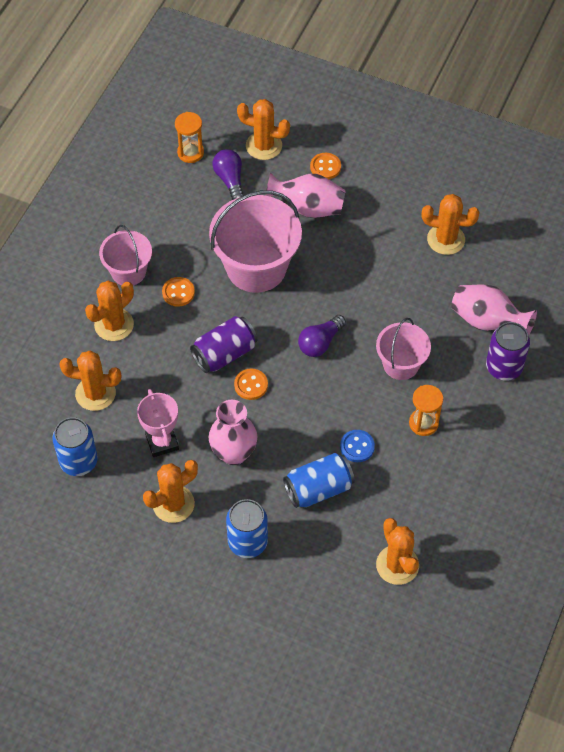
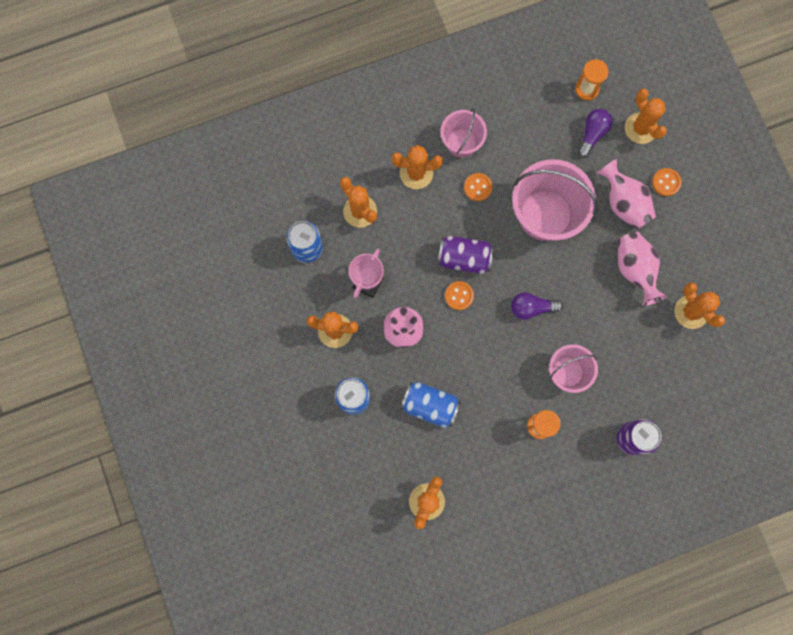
camera: 45 degrees right, 20 degrees up
(357, 447) = (482, 401): blue button -> none
(487, 321) = (655, 396): pink vase -> pink vase (634, 270)

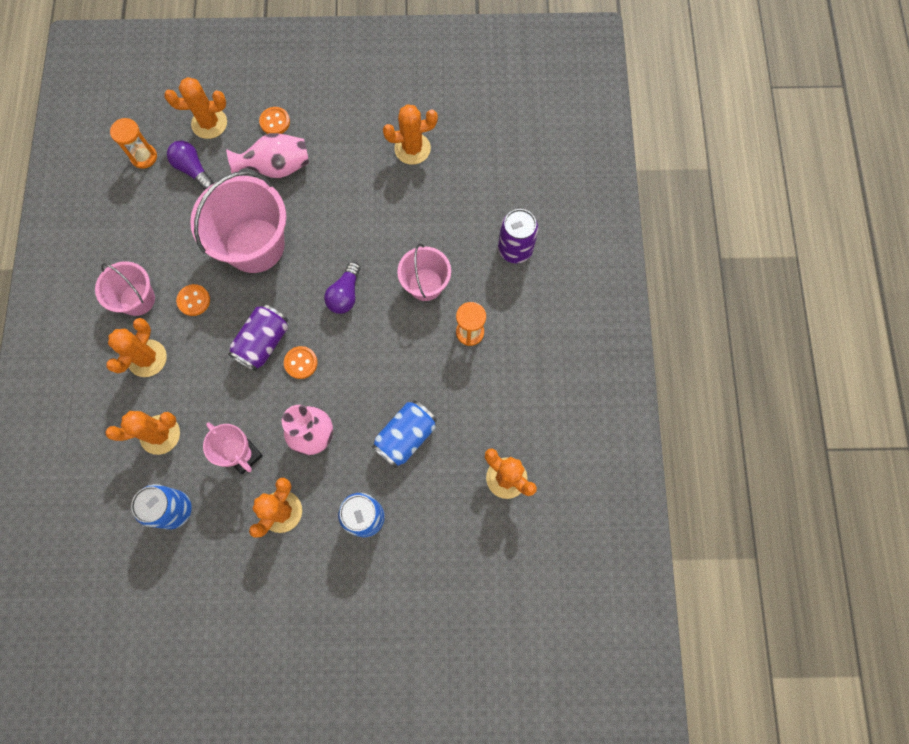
camera: 70 degrees left, 5 degrees down
(634, 270) = (349, 183): pink vase -> none

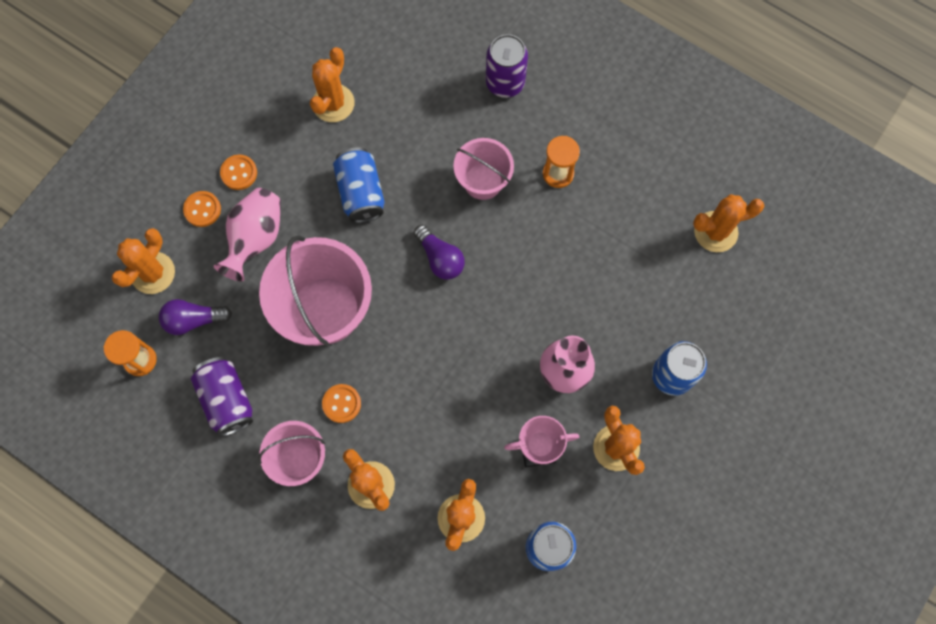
camera: 55 degrees left, 0 degrees up
(263, 343) = (435, 363): purple can -> purple can (227, 400)
(301, 363) = (481, 341): orange button -> orange button (239, 173)
(406, 437) = (619, 292): blue can -> blue can (361, 192)

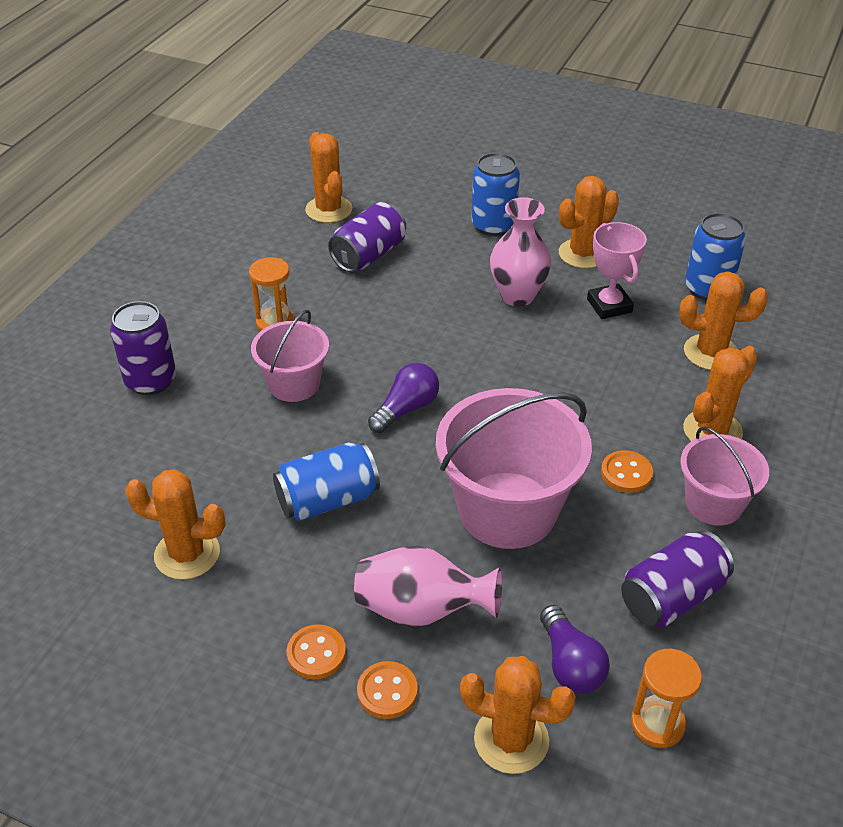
camera: 100 degrees left, 30 degrees down
(640, 257) = (369, 255): none -> purple can

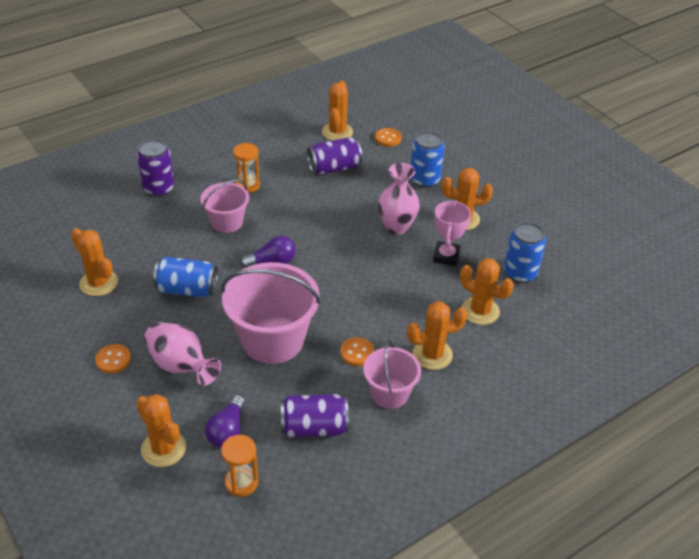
camera: 30 degrees right, 0 degrees up
(387, 691) = (128, 395): orange button -> orange button (388, 138)

